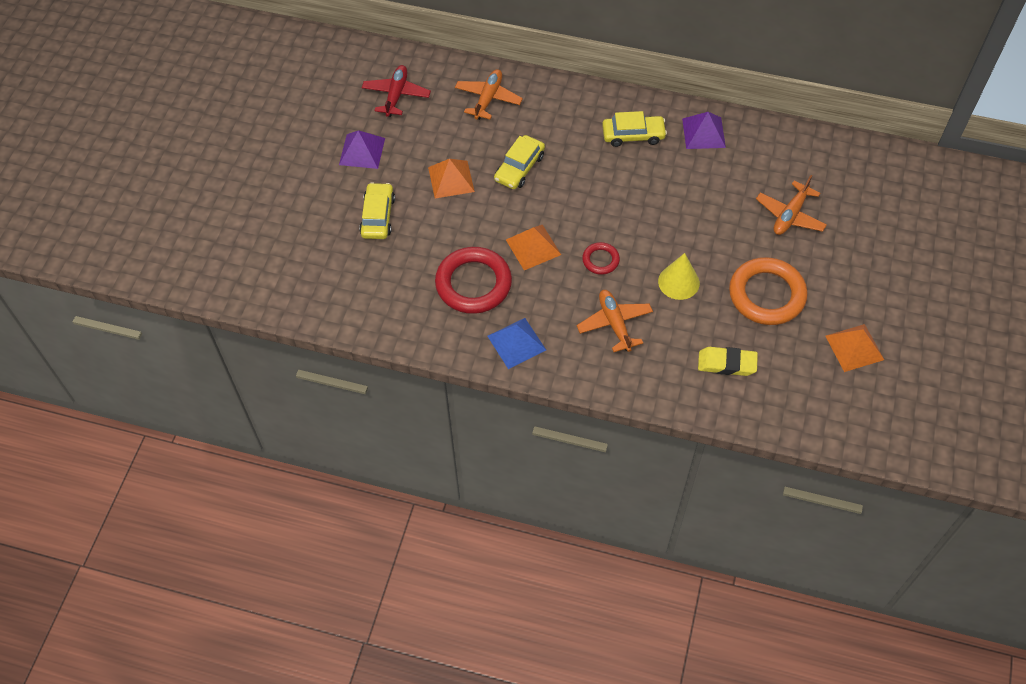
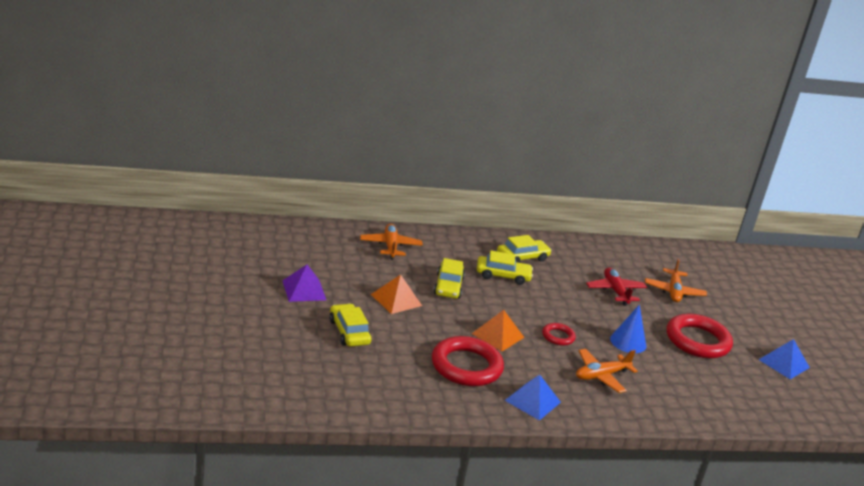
camera: 30 degrees left, 30 degrees down
(396, 95) = (309, 251): red plane -> red plane (615, 291)
(592, 160) = (503, 275): none -> yellow car
(614, 324) = (601, 376): orange plane -> orange plane turned 75 degrees counterclockwise
(678, 282) = (628, 342): yellow cone -> blue cone
(703, 133) = (573, 251): purple pyramid -> none
(726, 364) = (705, 388): yellow eraser -> none
(766, 295) = (697, 341): orange ring -> red ring
(854, 347) = (784, 363): orange pyramid -> blue pyramid

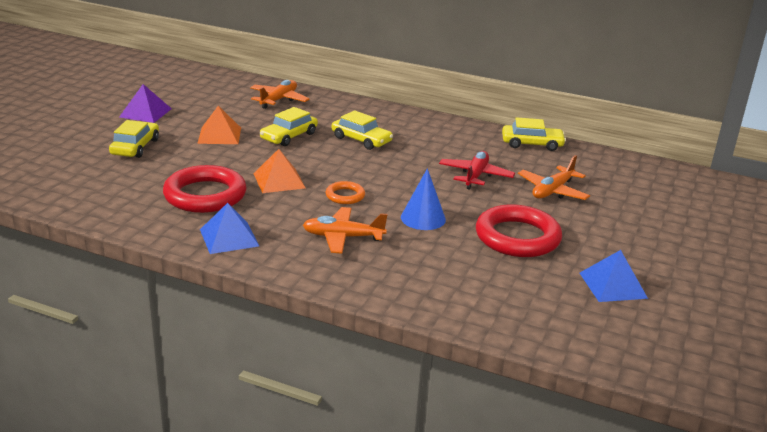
camera: 35 degrees right, 0 degrees up
(522, 257) = (406, 131): yellow car -> yellow car (532, 144)
(558, 336) = (345, 196): red ring -> orange ring

